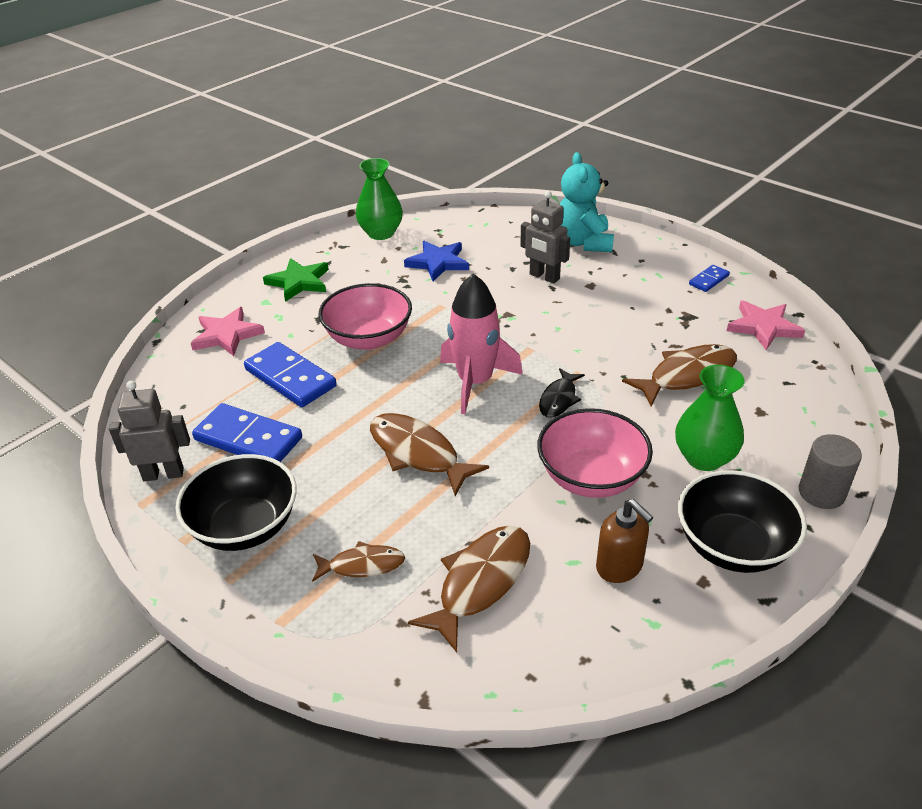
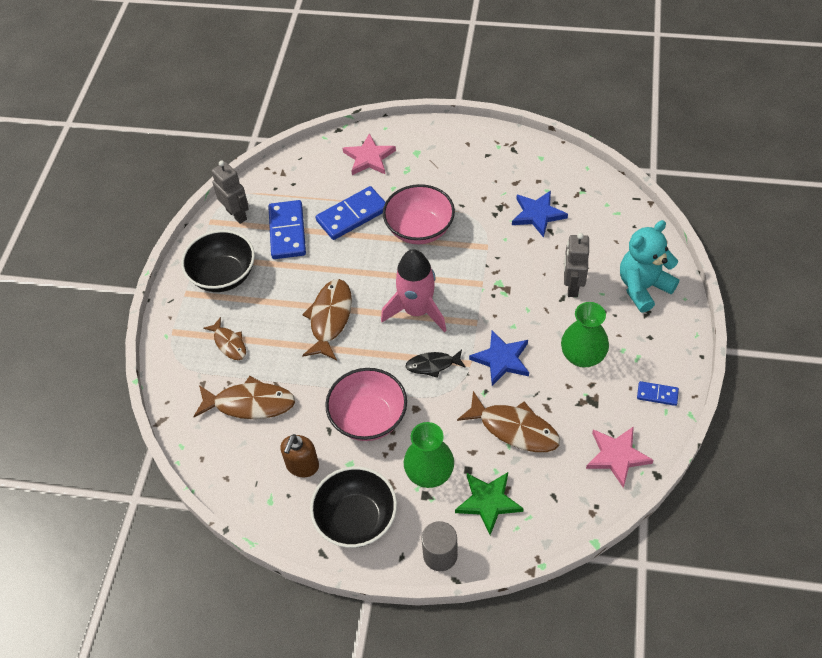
camera: 60 degrees right, 15 degrees up
(290, 378) = (352, 215): blue domino -> blue domino turned 45 degrees clockwise
(299, 282) = (451, 155): green star -> green star (488, 502)
(381, 233) = (548, 160): green vase -> green vase (582, 356)
(593, 350) = (501, 359): none -> blue star

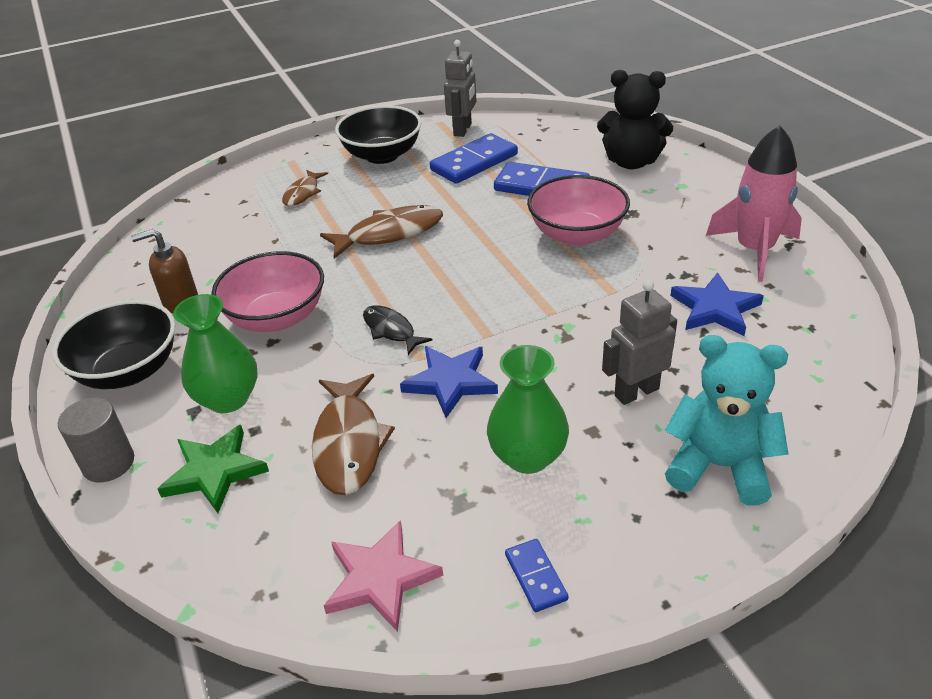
camera: 55 degrees right, 15 degrees down
(250, 404) = (238, 236): brown fish -> none
(369, 158) = (631, 162): pink star -> black teddy bear
(417, 310) = (459, 284): pink rocket -> pink rocket (754, 250)

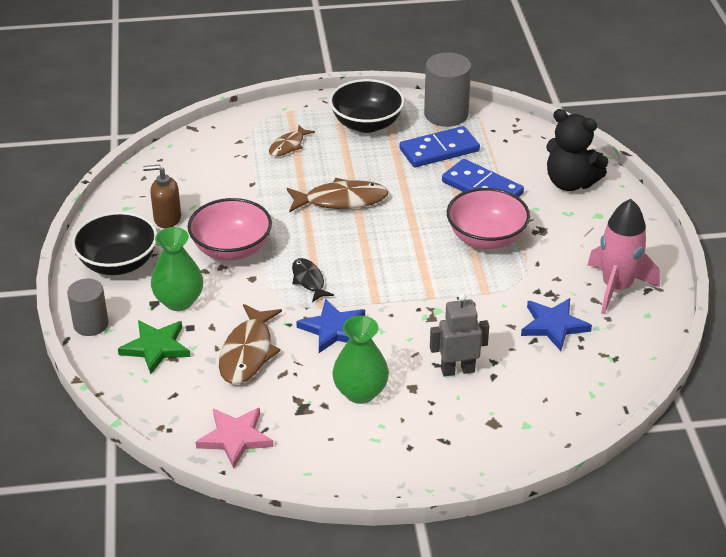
camera: 15 degrees right, 0 degrees up
(463, 130) = (446, 114): grey robot -> grey cylinder
(536, 577) = (328, 463): blue domino -> none
(719, 466) = (482, 432): turquoise teddy bear -> none

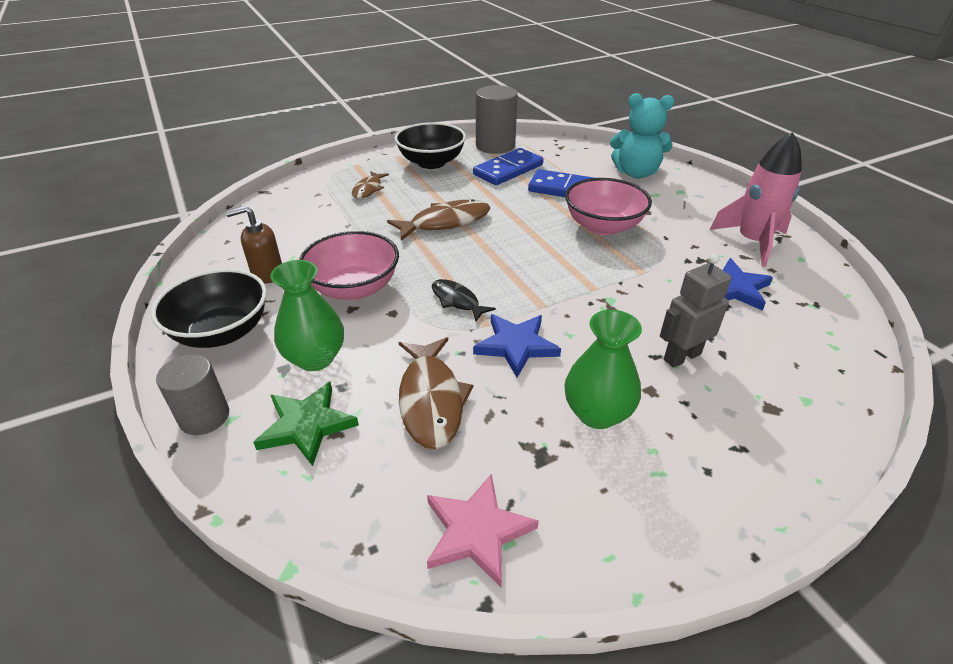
camera: 20 degrees left, 0 degrees up
(570, 183) = (636, 173): black teddy bear -> turquoise teddy bear

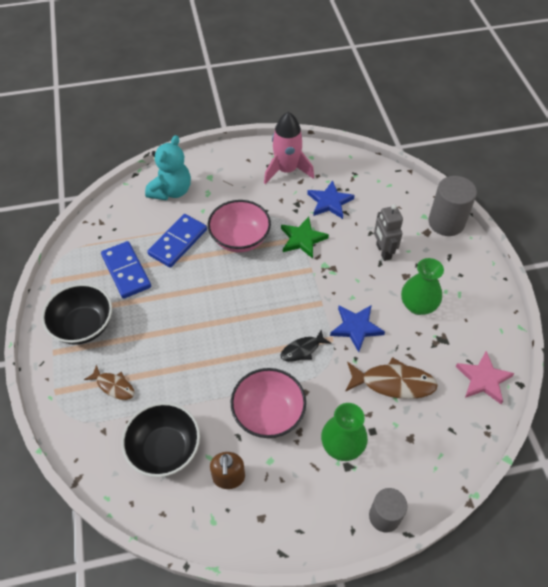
camera: 75 degrees left, 15 degrees up
(222, 332) = (298, 510): black bowl -> black bowl (164, 449)
(307, 425) = (402, 453): green star -> green star (302, 239)
(445, 222) = (196, 336): brown fish -> none
(495, 146) = (74, 268): grey cylinder -> grey cylinder (446, 222)

